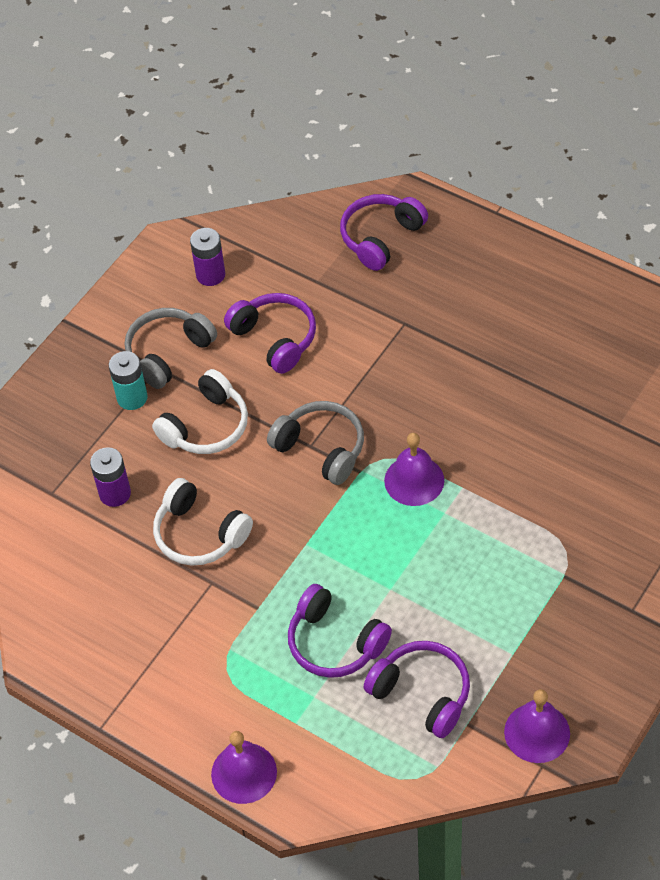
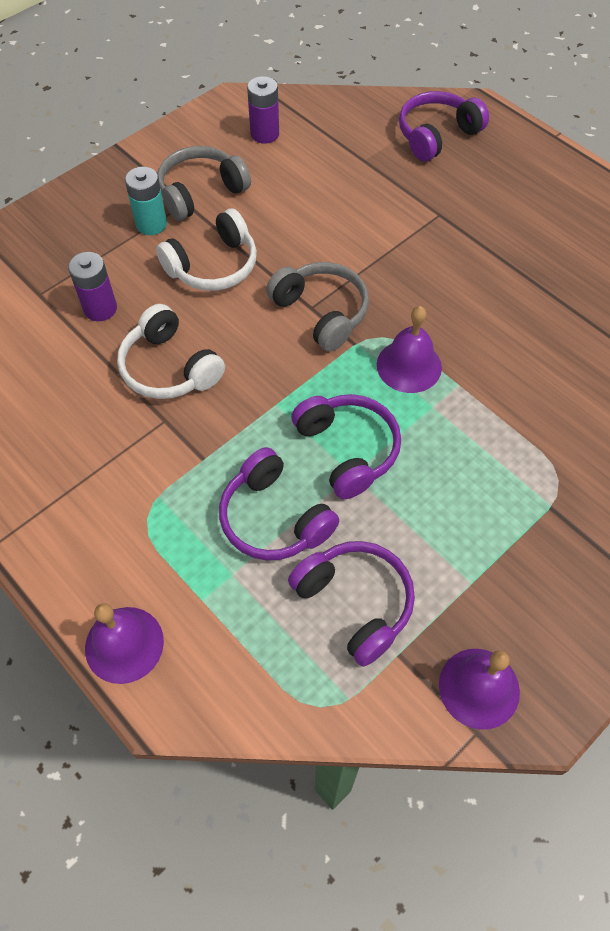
camera: 10 degrees right, 5 degrees up
(275, 338) = (308, 201): purple headphones -> purple headphones (348, 450)

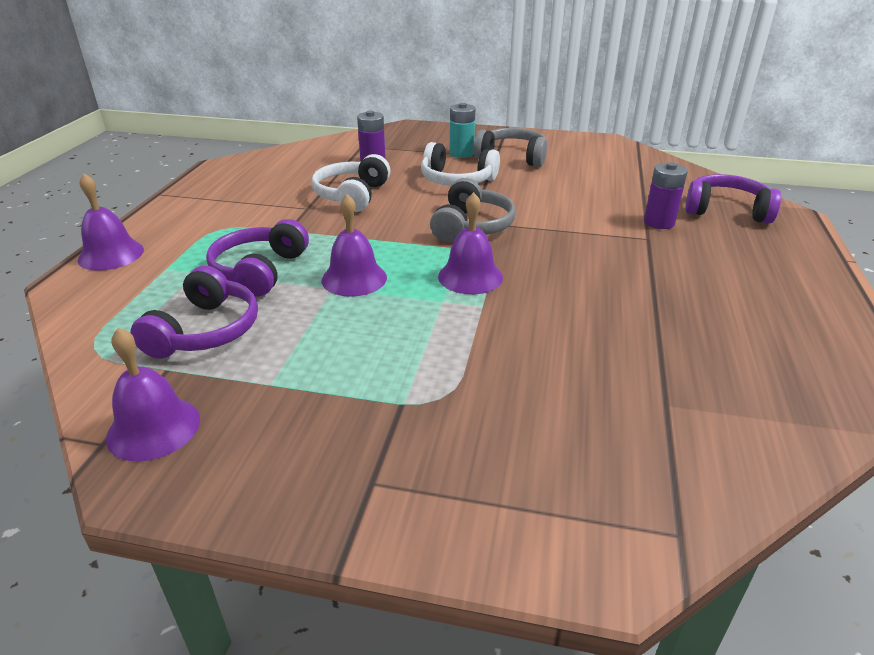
camera: 55 degrees right, 25 degrees down
(264, 134) = (599, 157): purple battery -> purple battery (659, 222)
(348, 450) = (354, 278): purple headphones -> purple bell

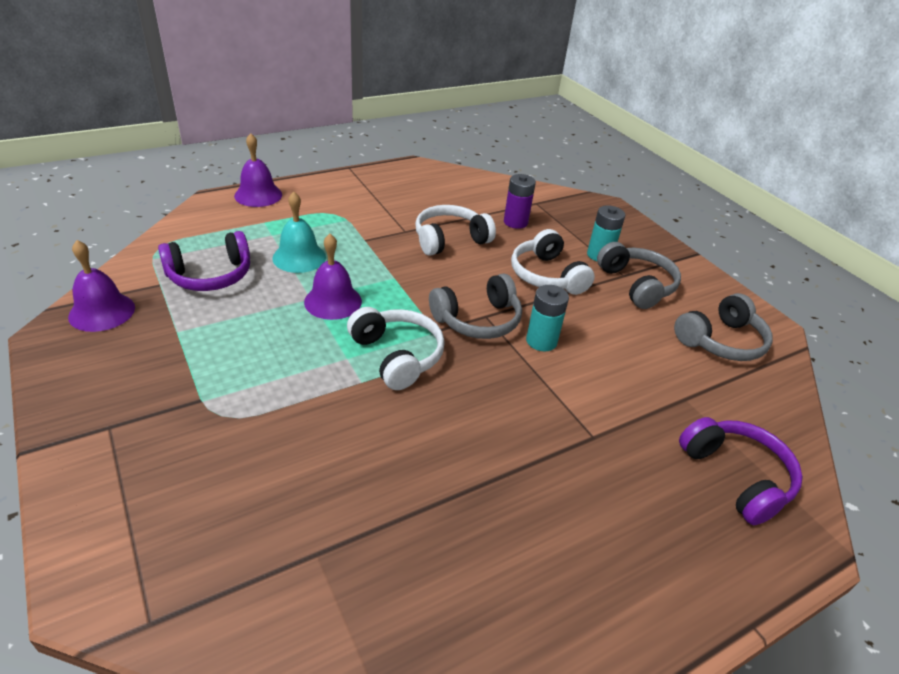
camera: 45 degrees right, 5 degrees up
(259, 271) = (299, 257): purple headphones -> turquoise bell
(470, 276) = (397, 356): purple bell -> white headphones
(528, 213) = (541, 341): none -> turquoise battery
(603, 159) = (721, 341): none -> grey headphones
(659, 222) = (637, 432): purple battery -> none

